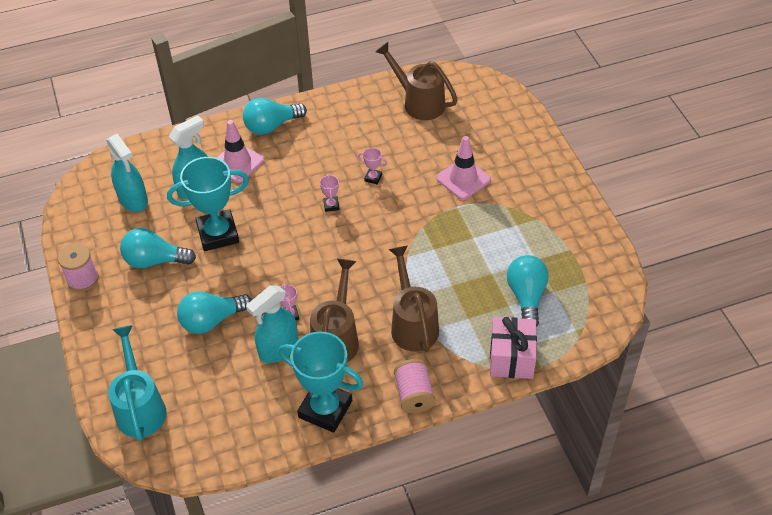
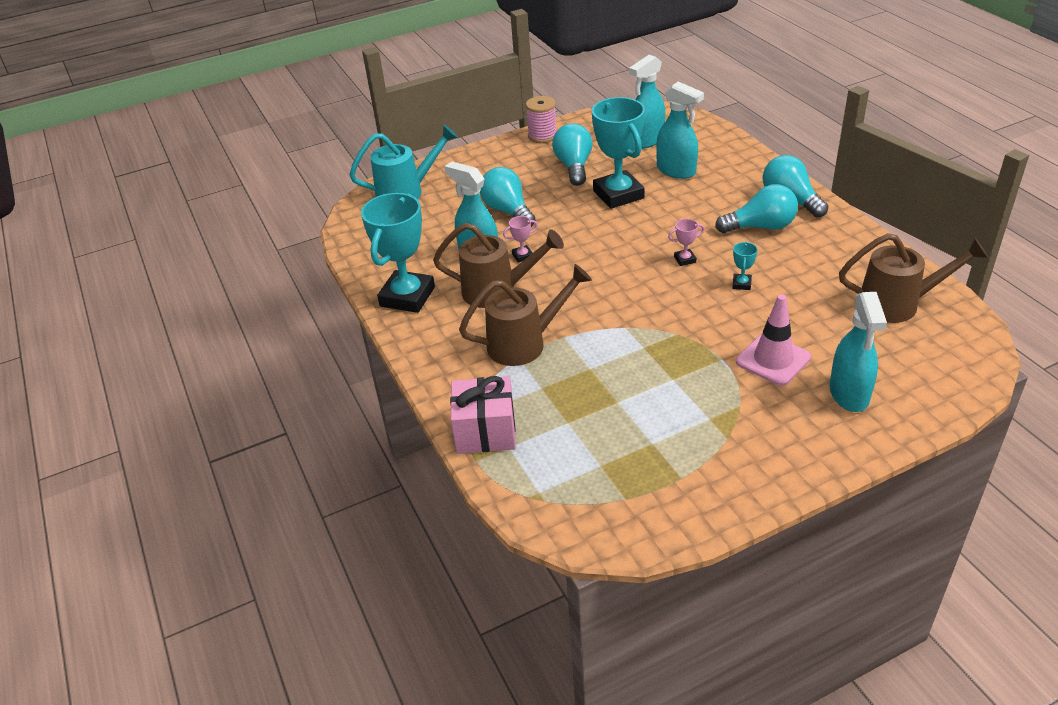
camera: 85 degrees right, 10 degrees down
(237, 163) = (722, 188): pink traffic cone -> none
(373, 178) = (741, 284): pink trophy -> turquoise trophy
(414, 395) = (428, 356): pink spool -> none
(419, 102) = (897, 304): brown watering can -> brown watering can turned 60 degrees clockwise
(504, 149) = (849, 394): none -> turquoise spray bottle
(526, 297) = (585, 438): turquoise light bulb -> turquoise light bulb (760, 227)

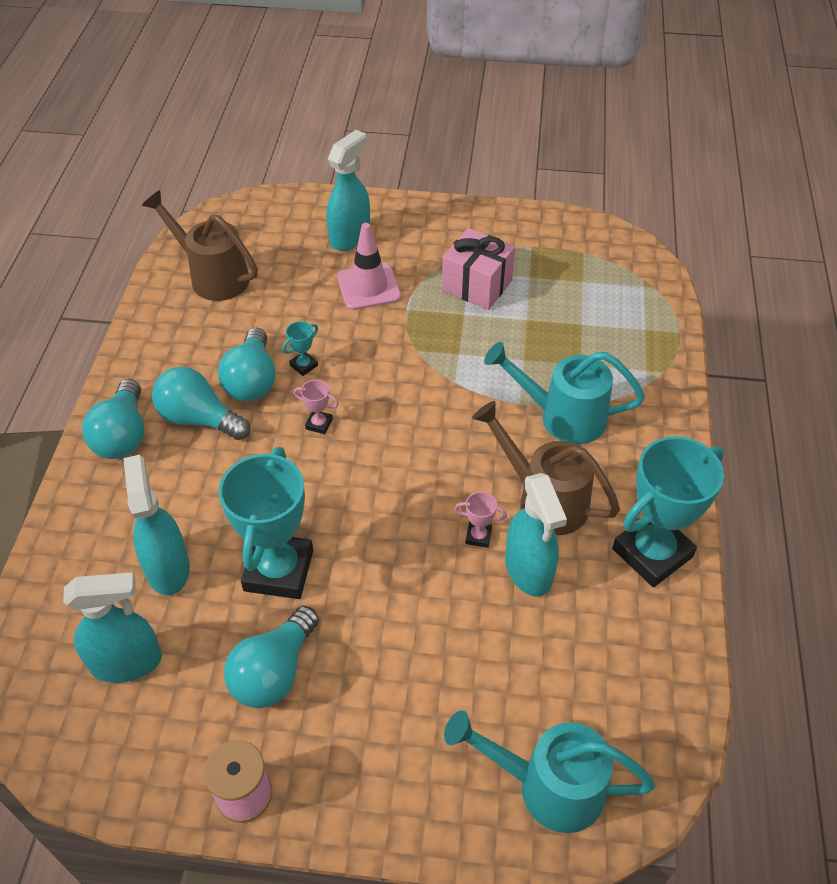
camera: 150 degrees left, 10 degrees up
(485, 432) = (657, 350): pink gift -> pink gift (477, 285)
(508, 211) = (435, 633): turquoise light bulb -> turquoise light bulb (252, 380)
(524, 343) = (563, 416): brown watering can -> turquoise watering can

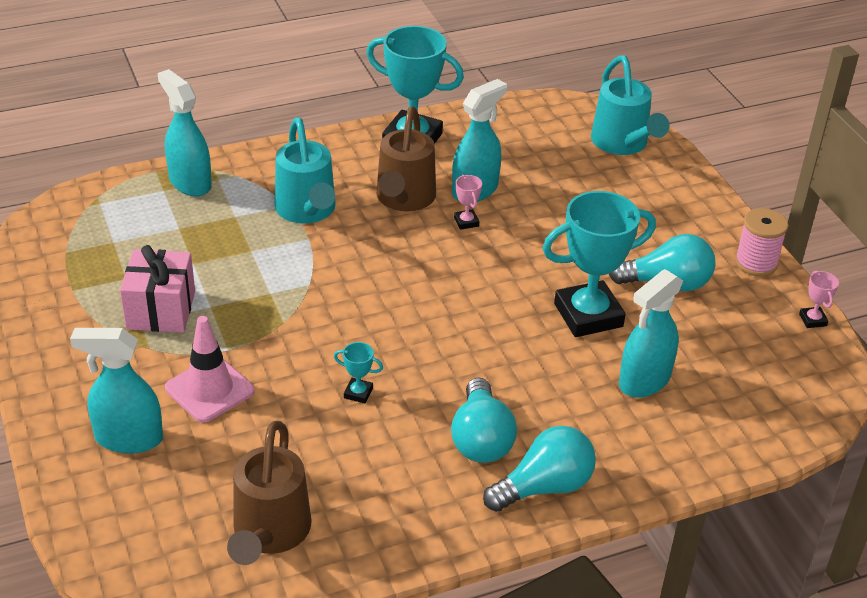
camera: 120 degrees left, 10 degrees down
(127, 662) = (736, 364): turquoise spray bottle -> turquoise spray bottle (190, 182)
(252, 380) = (405, 423): turquoise light bulb -> none
(319, 424) = (424, 352): pink trophy -> pink trophy (812, 320)

